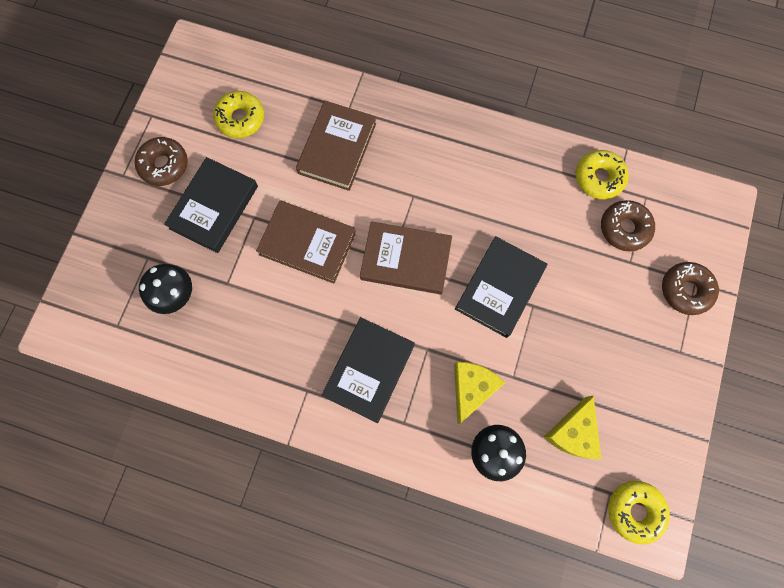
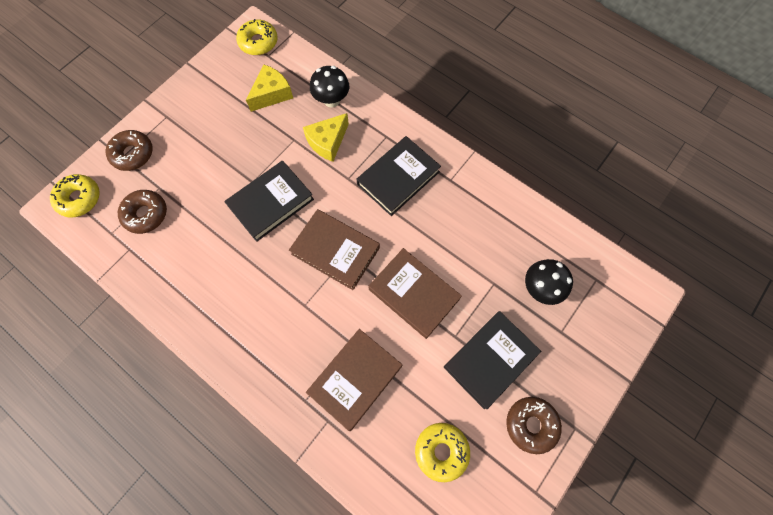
camera: 160 degrees left, 5 degrees down
(598, 178) = (138, 263): yellow donut -> yellow donut (79, 199)

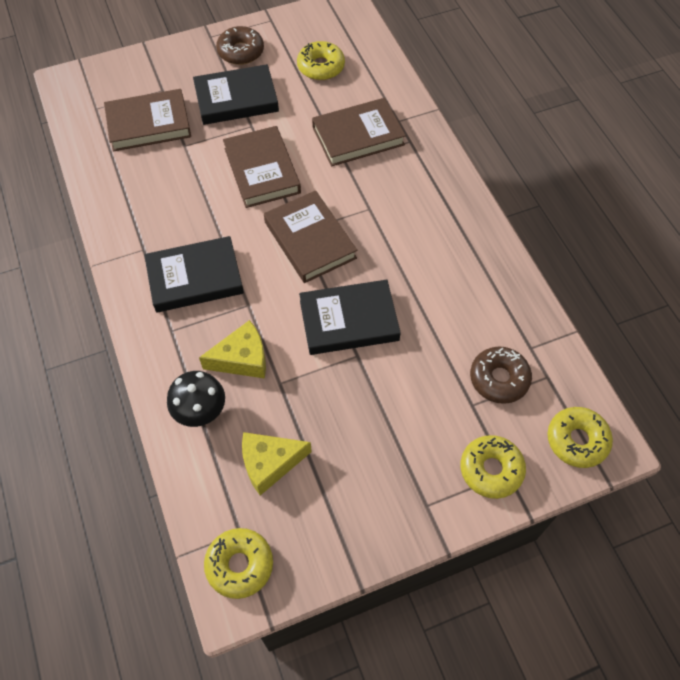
camera: 150 degrees left, 10 degrees down
(133, 154) = (491, 469): brown donut -> yellow donut
(540, 288) = (149, 124): black mushroom -> brown book

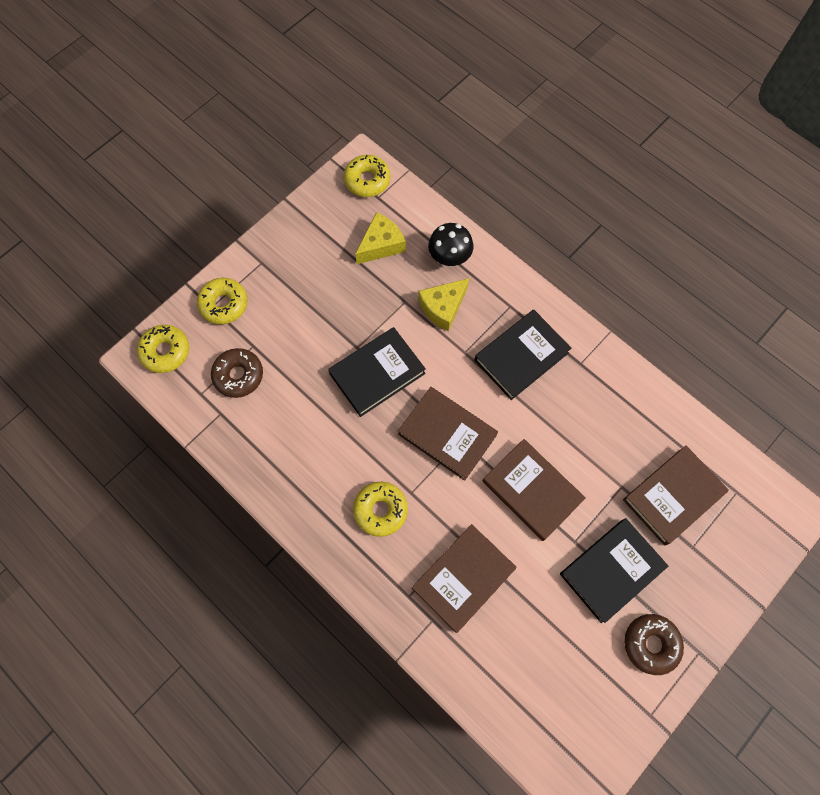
camera: 155 degrees right, 10 degrees up
(321, 67) = (552, 663): yellow donut -> yellow donut (380, 510)

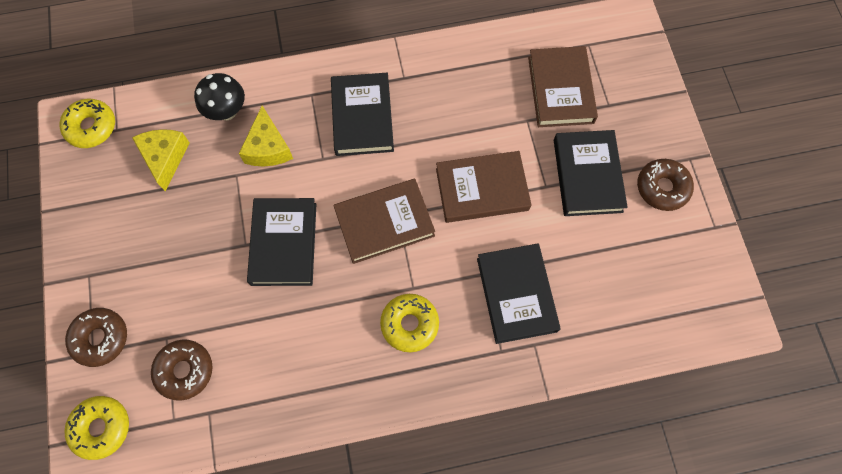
camera: 55 degrees left, 0 degrees up
(224, 304) = (100, 338): yellow donut -> brown donut
(463, 578) = (516, 294): brown book -> black book

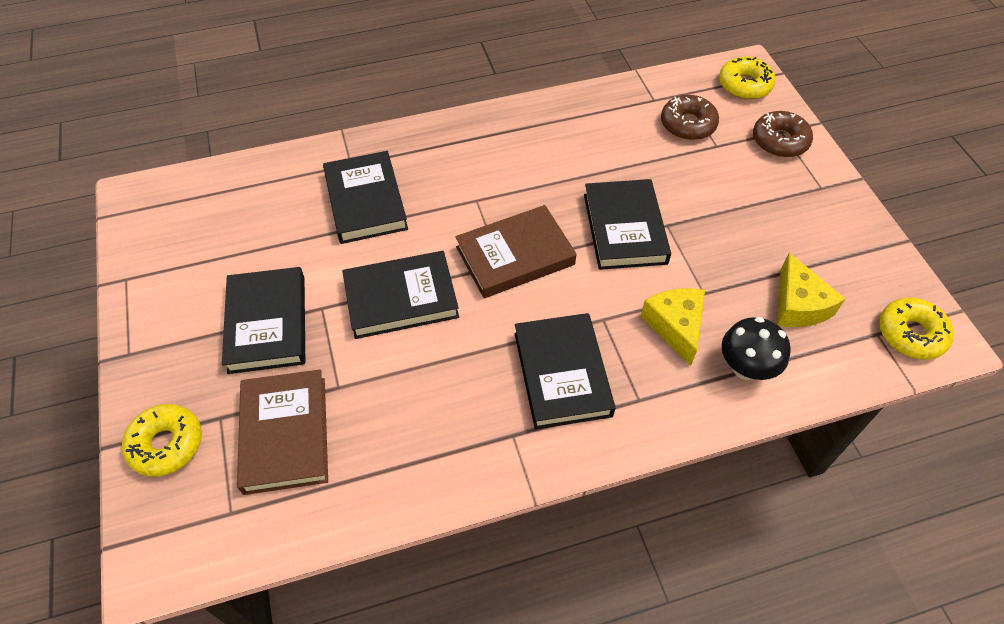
camera: 175 degrees right, 15 degrees down
(409, 324) = (477, 171): yellow donut -> yellow donut (166, 444)
(482, 189) = (401, 298): brown book -> black book
(662, 188) = (176, 316): brown donut -> none

